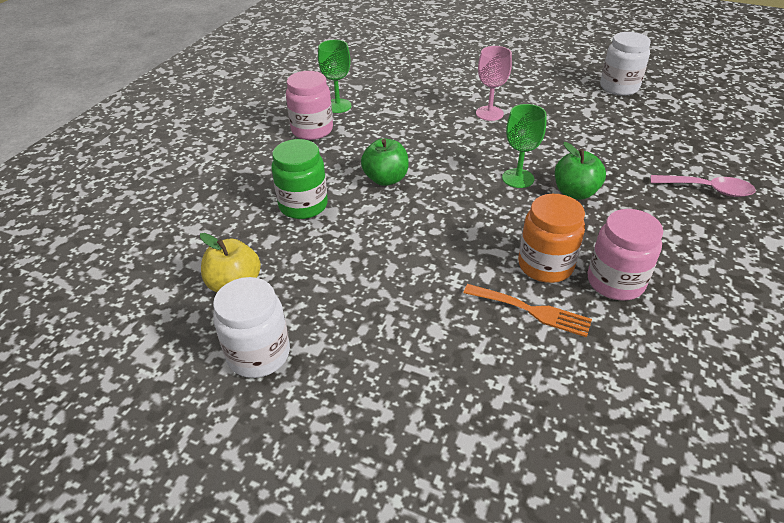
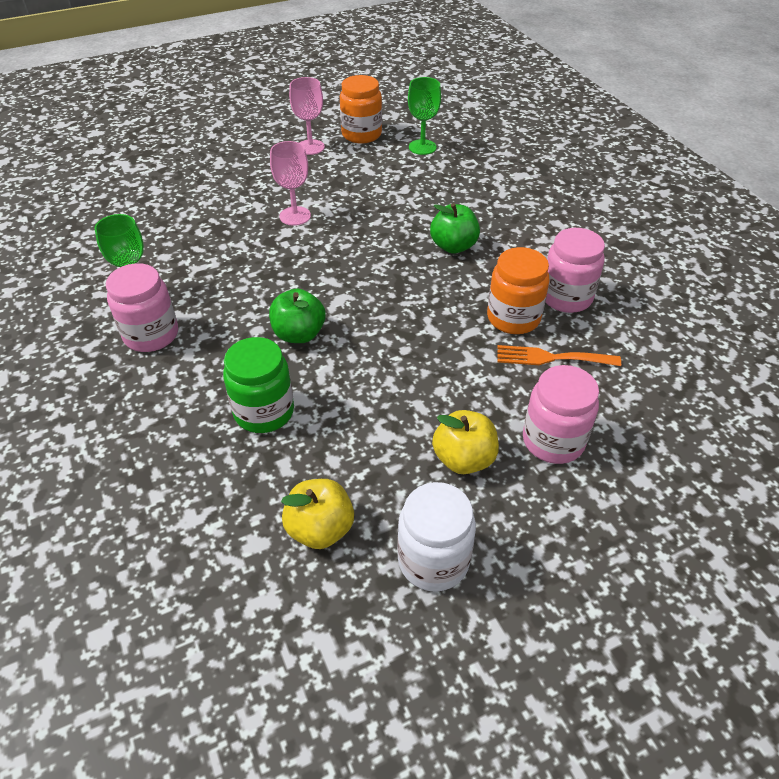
camera: 50 degrees left, 5 degrees up
(366, 319) = (463, 459): none -> yellow apple
(442, 360) = (553, 441): none -> pink jar
(518, 178) = (399, 261): green goblet -> green goblet (422, 147)
(532, 311) = (551, 358): orange fork -> orange fork turned 150 degrees counterclockwise
(566, 78) = (310, 147): none -> pink goblet
(619, 87) = (361, 134): white jar -> orange jar
(708, 190) = (525, 189): pink spoon -> none

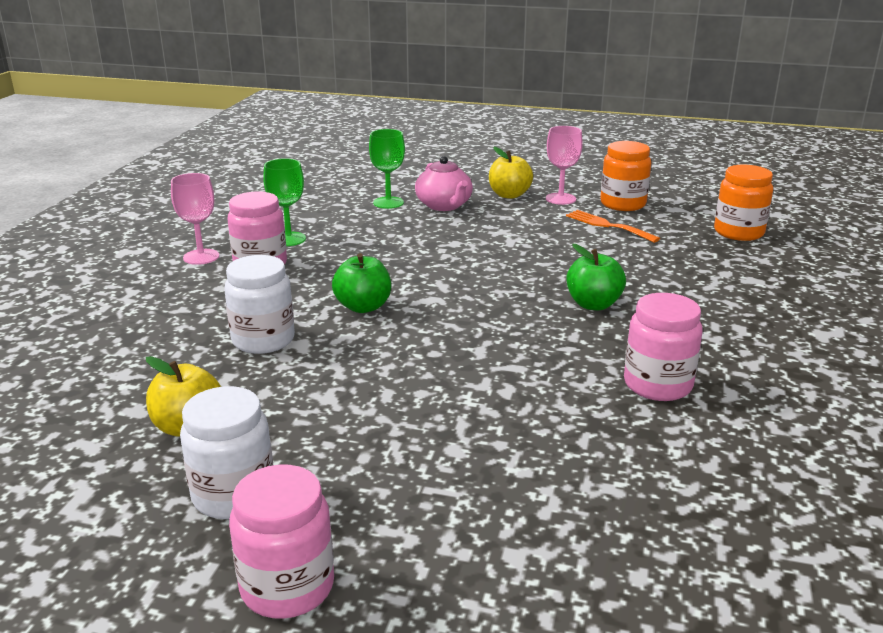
camera: 40 degrees right, 20 degrees down
(227, 193) = (444, 205): none -> pink teapot
(264, 412) = (263, 340): green jar -> white jar
(295, 216) = (477, 236): pink goblet -> pink goblet (201, 257)
(422, 147) = (672, 229): green goblet -> green goblet (388, 203)
(463, 459) = (366, 446): yellow apple -> yellow apple (509, 195)
(513, 318) = (573, 376): orange jar -> orange jar (738, 232)
(551, 358) = (567, 420): orange fork -> orange fork (608, 225)
(553, 441) = (469, 478): pink jar -> pink jar (287, 587)

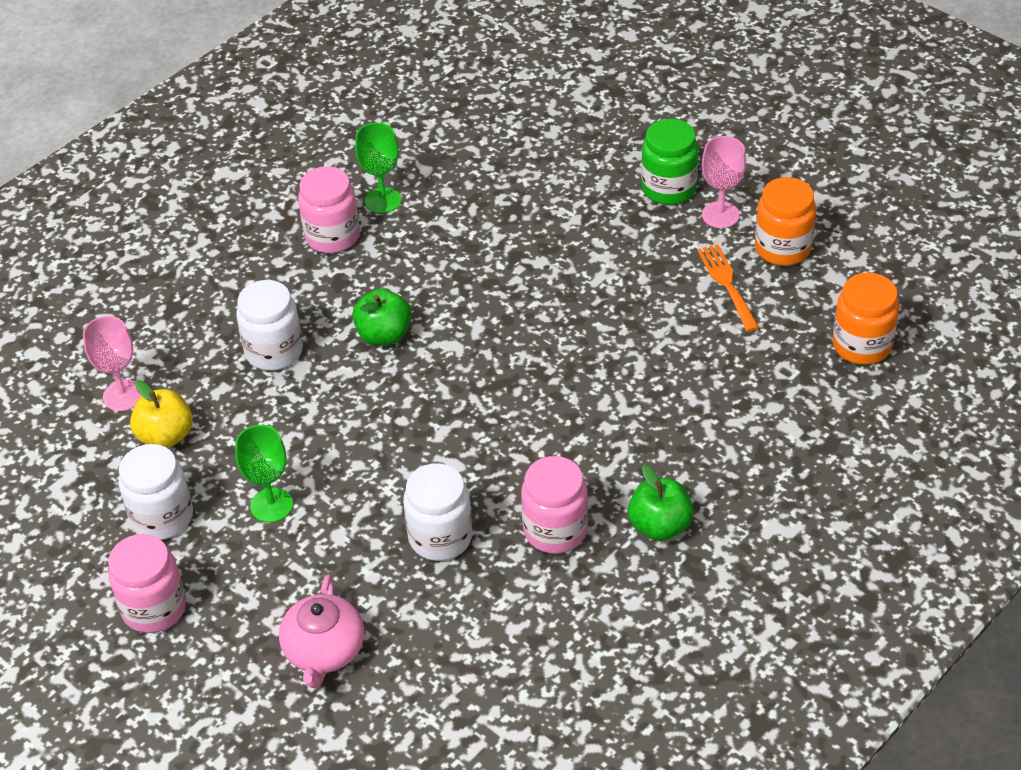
camera: 30 degrees right, 20 degrees up
(201, 257) = (286, 205): pink goblet -> pink goblet (123, 395)
(388, 203) = (525, 163): green goblet -> green goblet (271, 505)
(444, 205) = (580, 187): pink teapot -> pink teapot (324, 651)
(509, 195) = (668, 188): yellow apple -> green jar
(559, 420) = (440, 537): none -> white jar
(593, 304) = (594, 407): green apple -> green apple (660, 526)

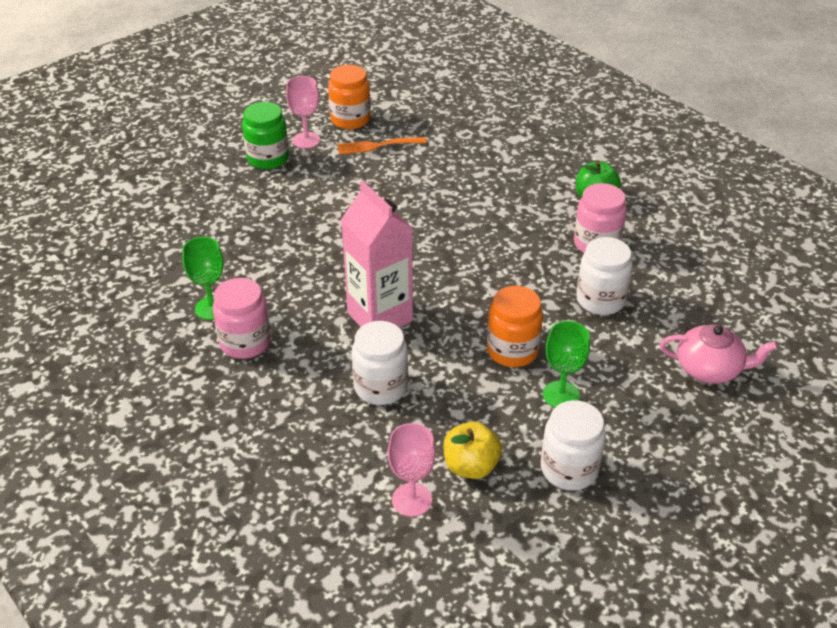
camera: 85 degrees left, 5 degrees down
(154, 608) = (671, 475): pink jar -> none
(384, 335) = (380, 317): green apple -> pink carton
(862, 345) = (450, 103): orange jar -> orange jar (512, 351)

